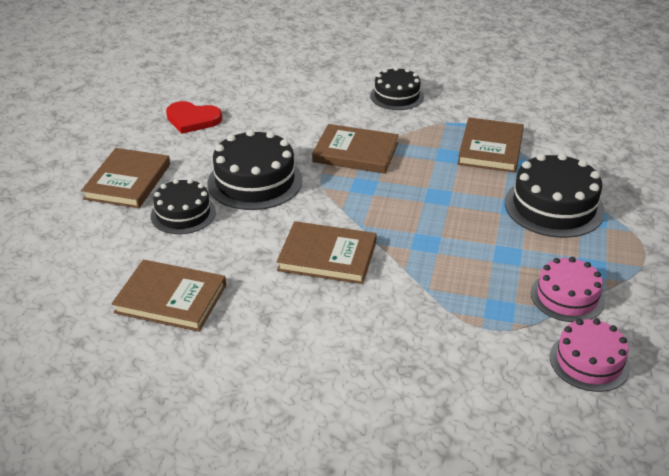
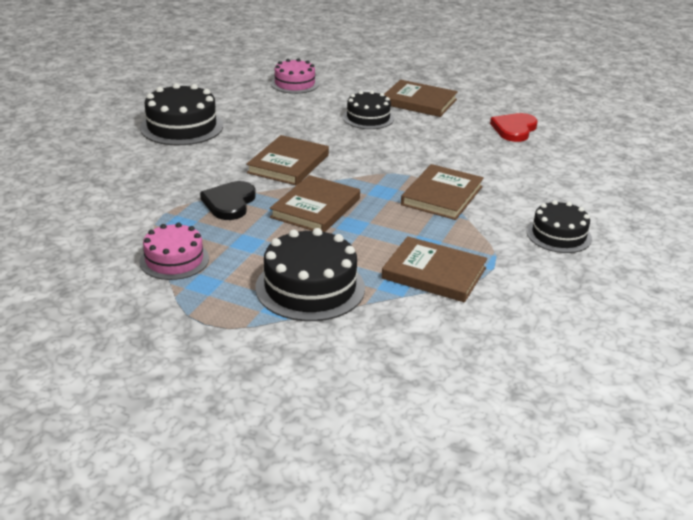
camera: 100 degrees right, 5 degrees down
(171, 299) = (270, 109): brown book -> brown book (315, 208)
(255, 181) = (405, 146): black cake -> black cake (182, 127)
(437, 283) = (229, 203): none -> black heart
(589, 362) = (94, 250): pink cake -> pink cake (294, 84)

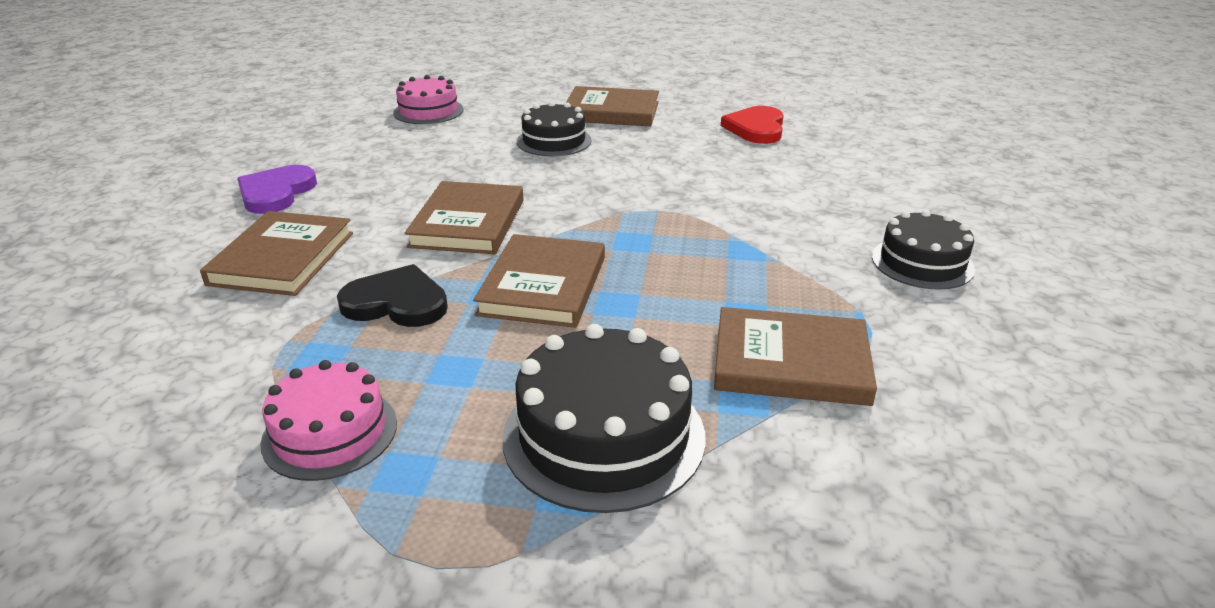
camera: 15 degrees left, 0 degrees up
(182, 127) = (276, 193): black cake -> purple heart
(229, 203) = (396, 302): black heart -> black heart turned 105 degrees clockwise
(442, 195) = (721, 233): brown book -> brown book (282, 258)

